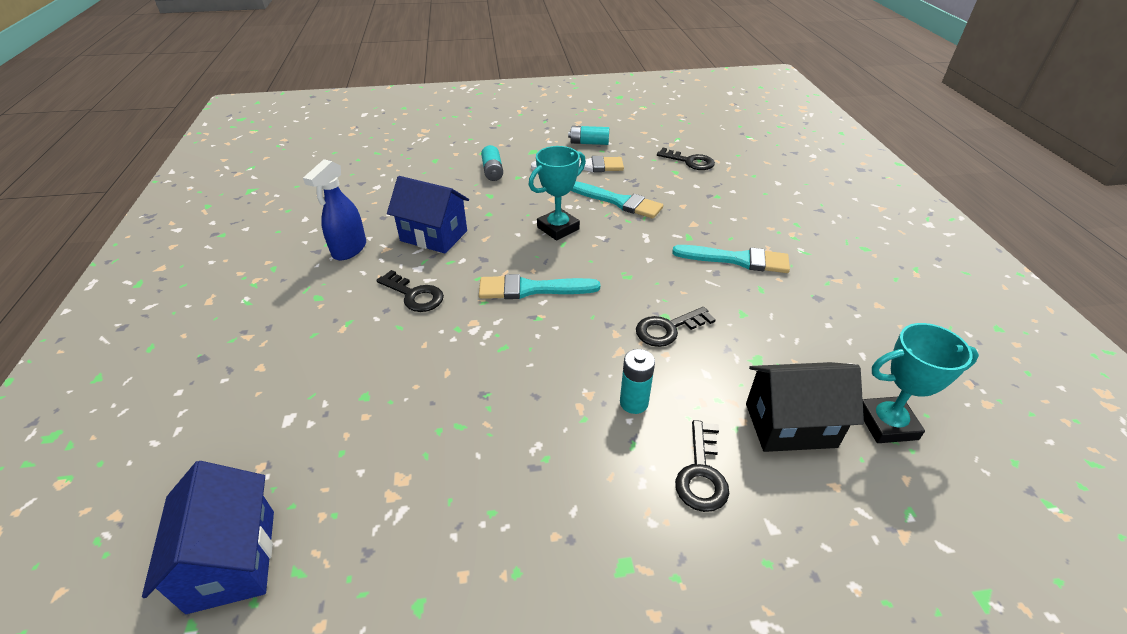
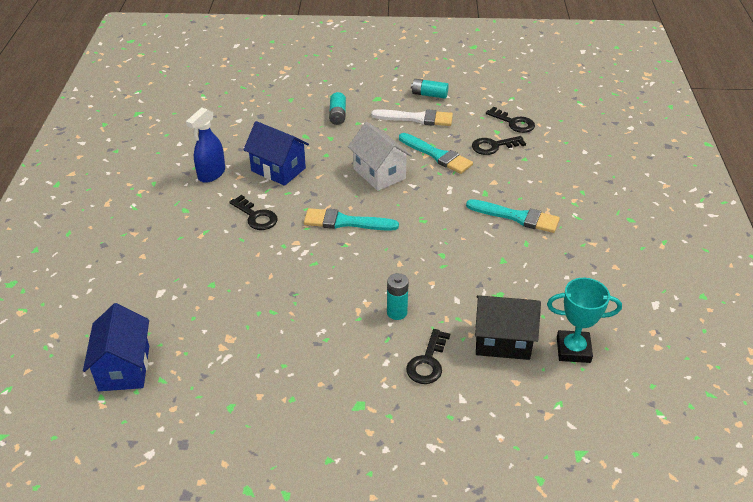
camera: 10 degrees right, 0 degrees up
(558, 228) = (379, 174): turquoise trophy -> white house
(668, 329) = (440, 265): black key -> black key (493, 146)

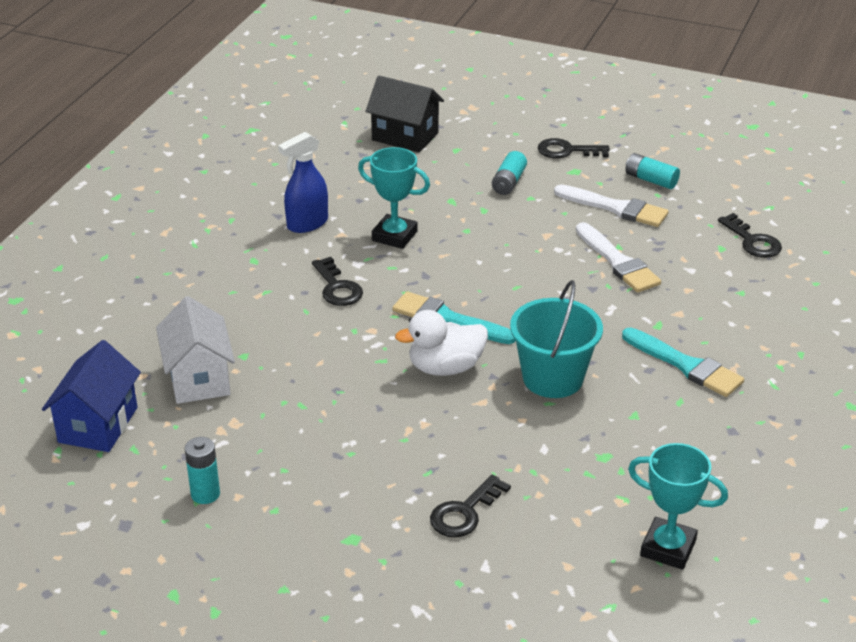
camera: 20 degrees right, 5 degrees down
(278, 169) = (394, 236): blue house -> turquoise trophy
(361, 258) = (445, 368): none -> white duck
(379, 174) = (525, 269): white house -> white house (199, 378)
(397, 312) = (456, 444): turquoise battery -> turquoise battery (205, 494)
(437, 155) = (618, 262): turquoise brush -> white brush
(437, 247) = (552, 378): none -> turquoise bucket
(493, 146) = (705, 266): black key -> black key (567, 151)
(502, 341) = (577, 513): black house -> black house (405, 136)

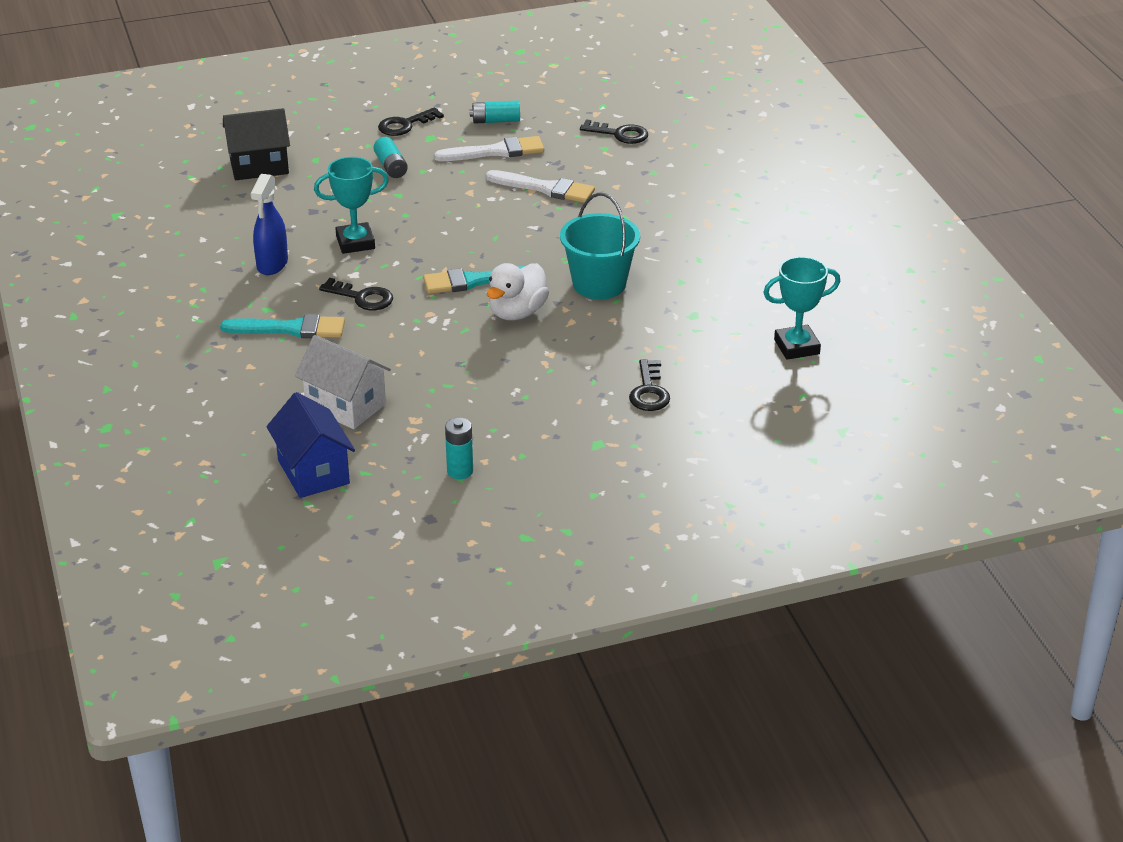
camera: 40 degrees left, 0 degrees up
(685, 365) = (675, 235): turquoise brush -> turquoise brush (290, 329)

